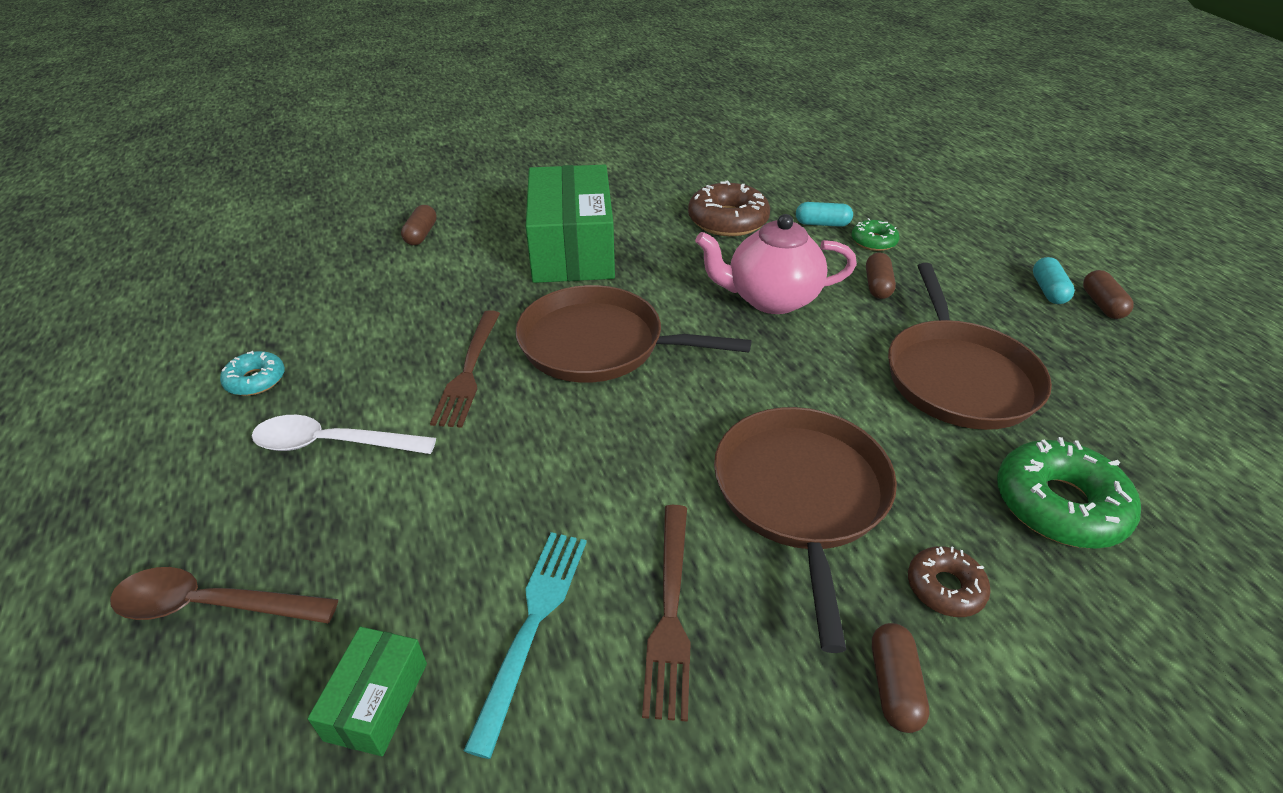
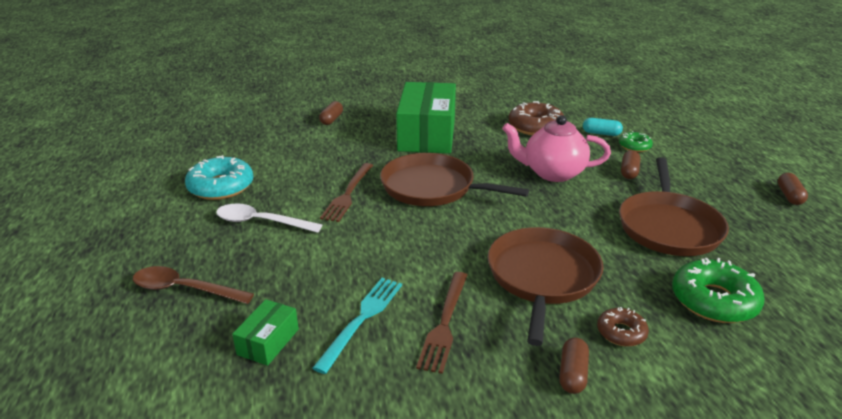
camera: 10 degrees right, 10 degrees down
(256, 380) = (221, 187): turquoise donut -> turquoise donut, size x1.82
(1048, 290) = (752, 185): turquoise capsule -> none

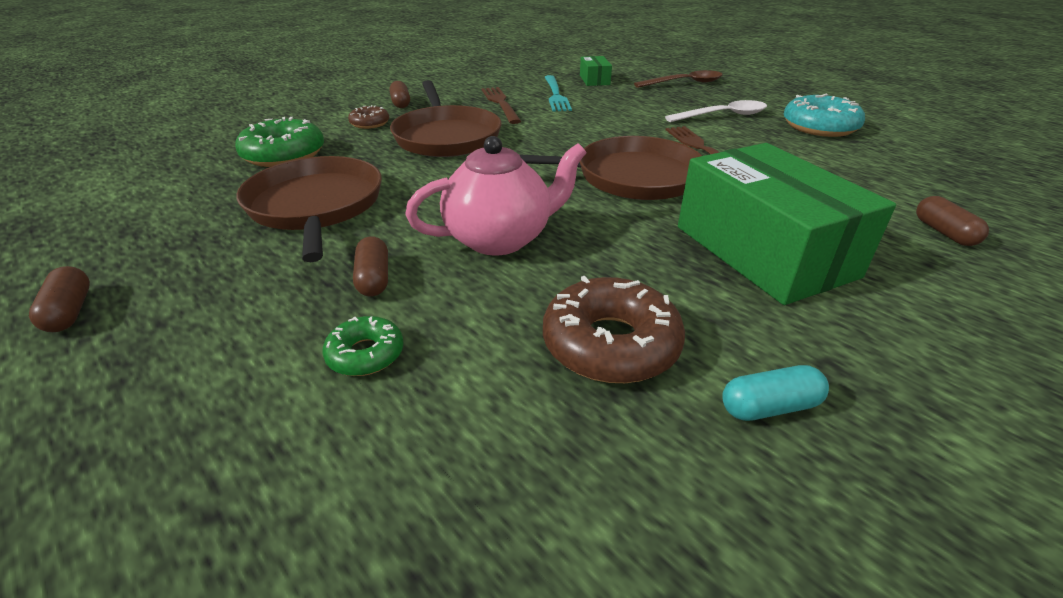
camera: 150 degrees right, 5 degrees up
(601, 133) = (453, 375): turquoise capsule -> turquoise capsule (769, 407)

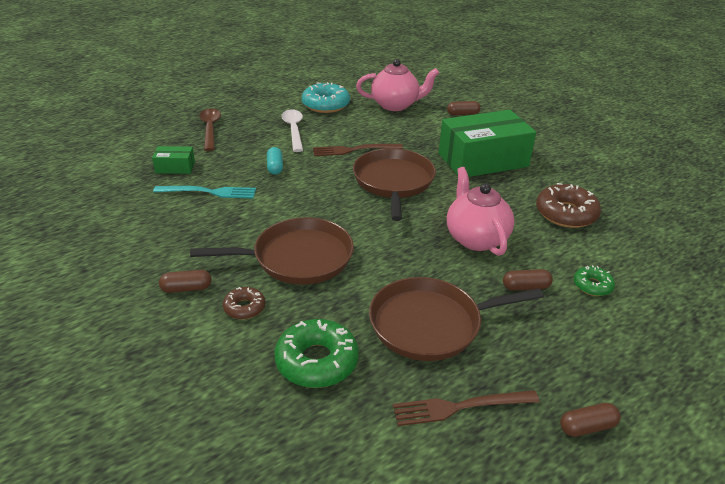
camera: 85 degrees left, 0 degrees up
(500, 103) = (219, 224): brown fork -> brown fork (460, 407)
(769, 407) = (593, 185): turquoise capsule -> turquoise capsule (275, 167)
(889, 171) = (395, 105): none -> pink teapot

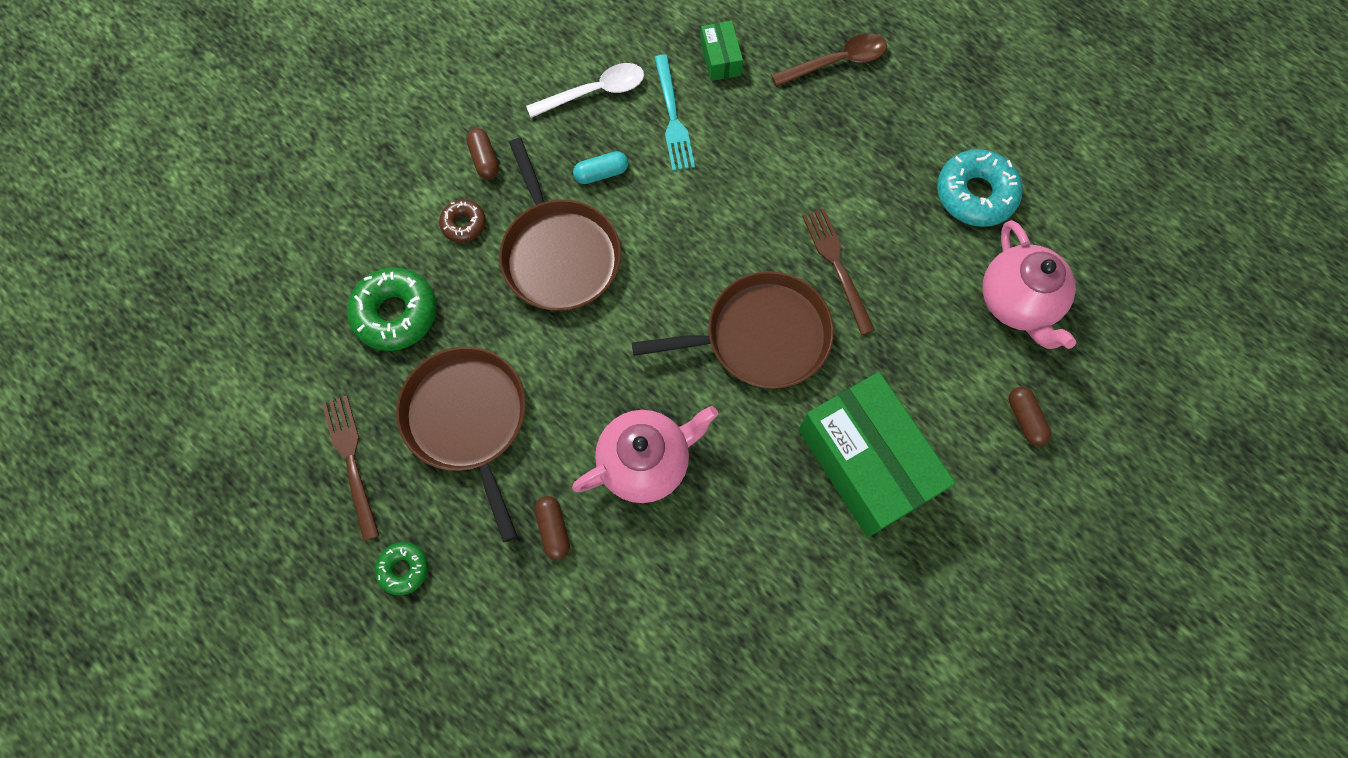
camera: 80 degrees right, 35 degrees up
(275, 167) = (756, 174): turquoise capsule -> turquoise capsule (601, 173)
(293, 130) = (872, 170): white spoon -> white spoon (595, 92)
(566, 213) = (739, 592): brown donut -> none
(587, 427) = (339, 591): brown capsule -> none
(592, 286) = (572, 618): green donut -> green donut (403, 569)

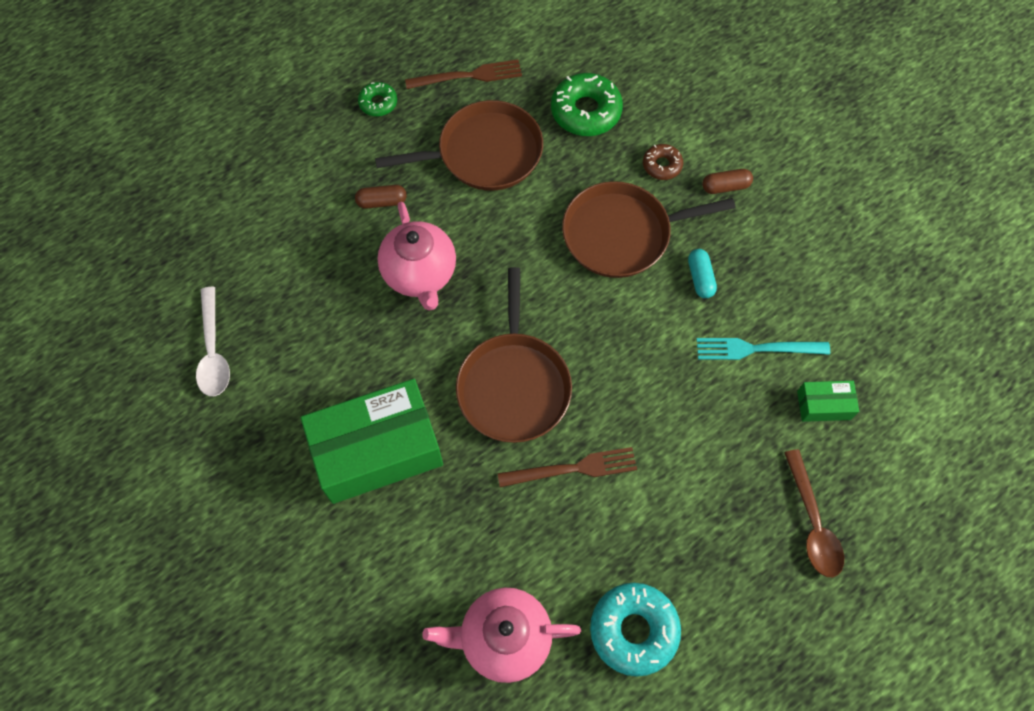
camera: 100 degrees right, 5 degrees down
(595, 92) = (791, 285): white spoon -> white spoon (213, 351)
(1025, 419) = (383, 608): brown capsule -> none

